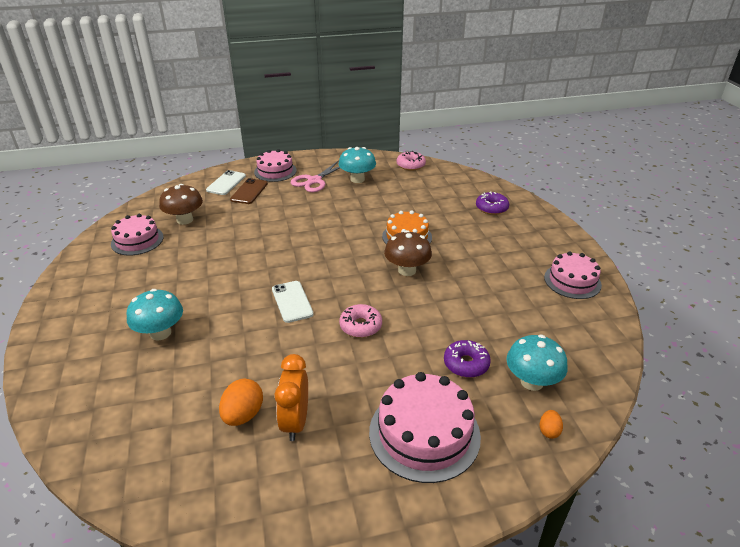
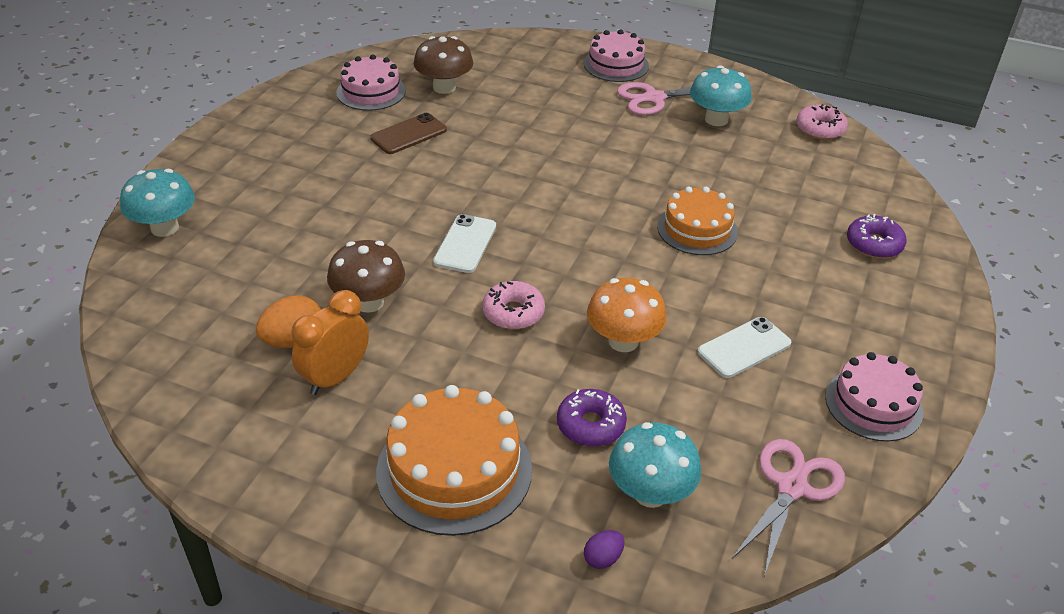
camera: 35 degrees right, 5 degrees up
(160, 333) = (298, 211): turquoise mushroom -> turquoise mushroom (165, 228)
(226, 183) = (538, 57): white phone -> white phone (744, 348)
(249, 191) = (554, 80): brown phone -> brown phone (409, 134)
(407, 270) = (646, 273): brown mushroom -> brown mushroom (369, 302)
(424, 433) = (454, 470): pink cake -> orange cake
(433, 311) = (623, 341): none -> orange mushroom
(549, 431) = (603, 558): orange egg -> purple egg
(585, 339) = (792, 487): none -> pink scissors

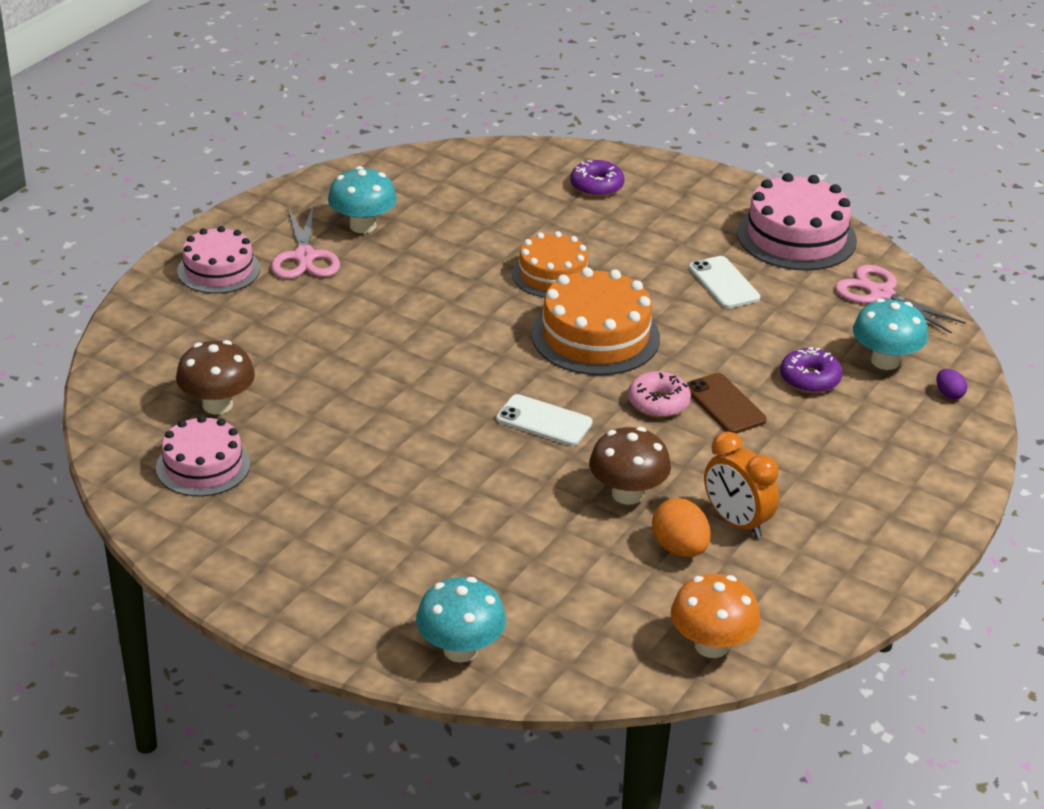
camera: 80 degrees left, 5 degrees down
(409, 134) = (317, 442): brown phone -> brown phone (725, 404)
(454, 470) = (857, 459): orange cake -> orange cake (595, 336)
(623, 341) = (707, 345): orange mushroom -> orange mushroom (711, 645)
(820, 129) = (403, 169): pink donut -> none
(873, 404) = (796, 237): pink cake -> pink cake, size x1.51

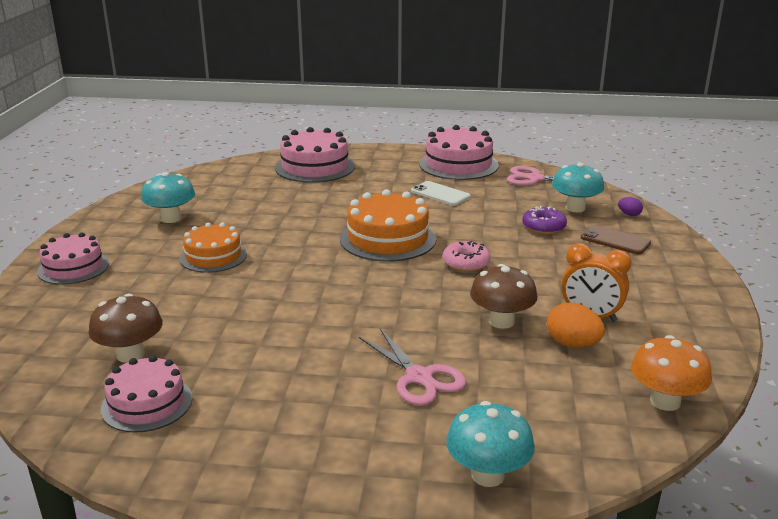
camera: 25 degrees left, 10 degrees down
(304, 257) = (139, 244): pink scissors -> pink scissors (419, 377)
(544, 421) = (400, 294): white phone -> none
(552, 275) = (328, 214): orange cake -> orange cake (213, 256)
(596, 186) = (315, 167): purple donut -> pink cake
(725, 404) = (508, 253): brown phone -> brown phone (615, 240)

